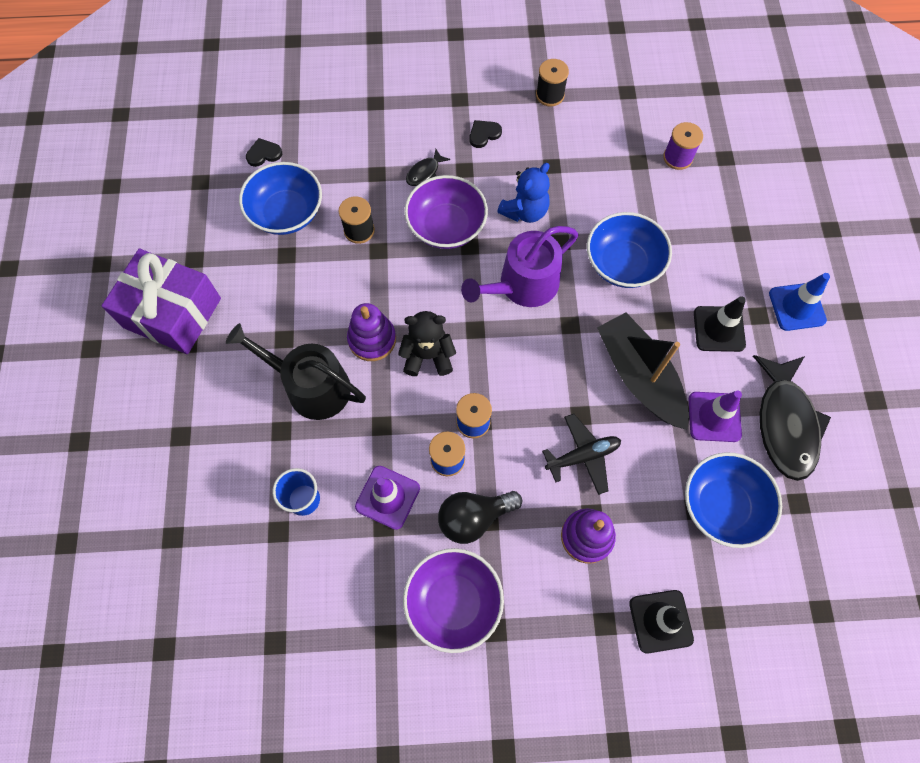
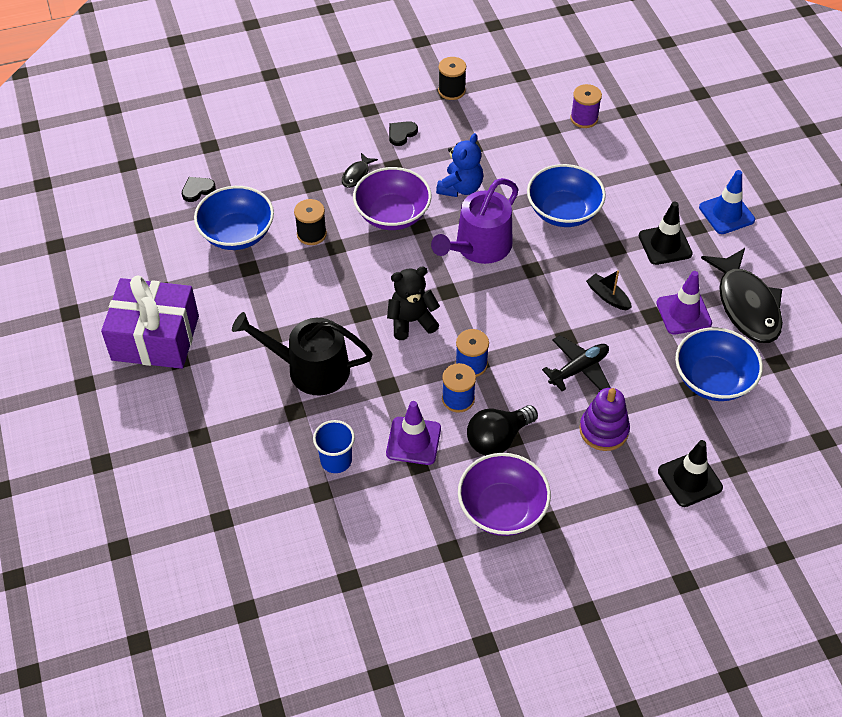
camera: 15 degrees left, 15 degrees down
(372, 339) = (355, 319): purple stacking toy -> none
(639, 376) = (608, 296): black boat -> black boat, size x0.44

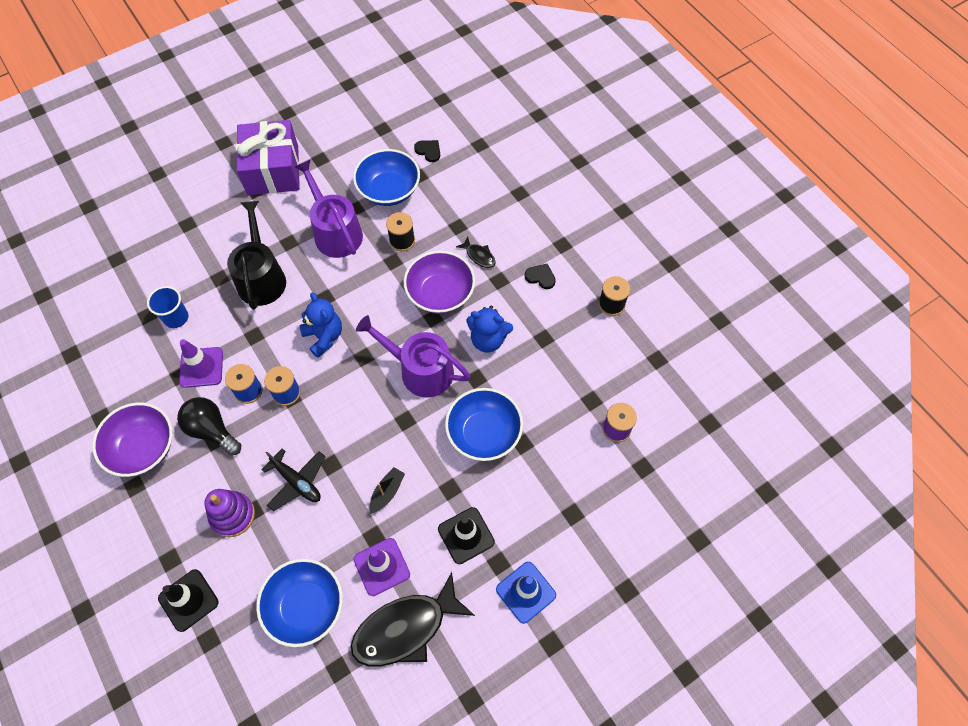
camera: 75 degrees right, 10 degrees up
(275, 291) = (335, 232): none -> purple watering can
(357, 175) = (479, 256): black fish -> black fish turned 150 degrees counterclockwise
(411, 321) = (324, 337): black teddy bear -> blue teddy bear

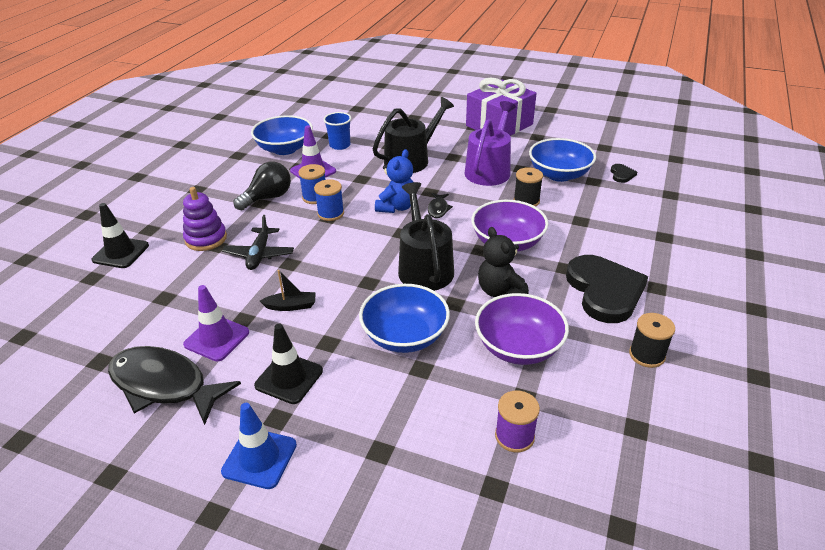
camera: 55 degrees right, 25 degrees down
(143, 448) = (229, 179): purple bowl -> purple bowl (518, 347)
(212, 430) = (268, 198): black light bulb -> black light bulb turned 45 degrees clockwise
(305, 606) = (150, 313): blue bowl -> blue bowl (285, 149)
(420, 370) = (424, 267): purple watering can -> black watering can
(479, 256) = (571, 245): black fish -> black fish (438, 209)
(488, 339) = (500, 291): blue teddy bear -> black teddy bear
(540, 277) = (604, 291): black heart -> black heart, size x2.41

